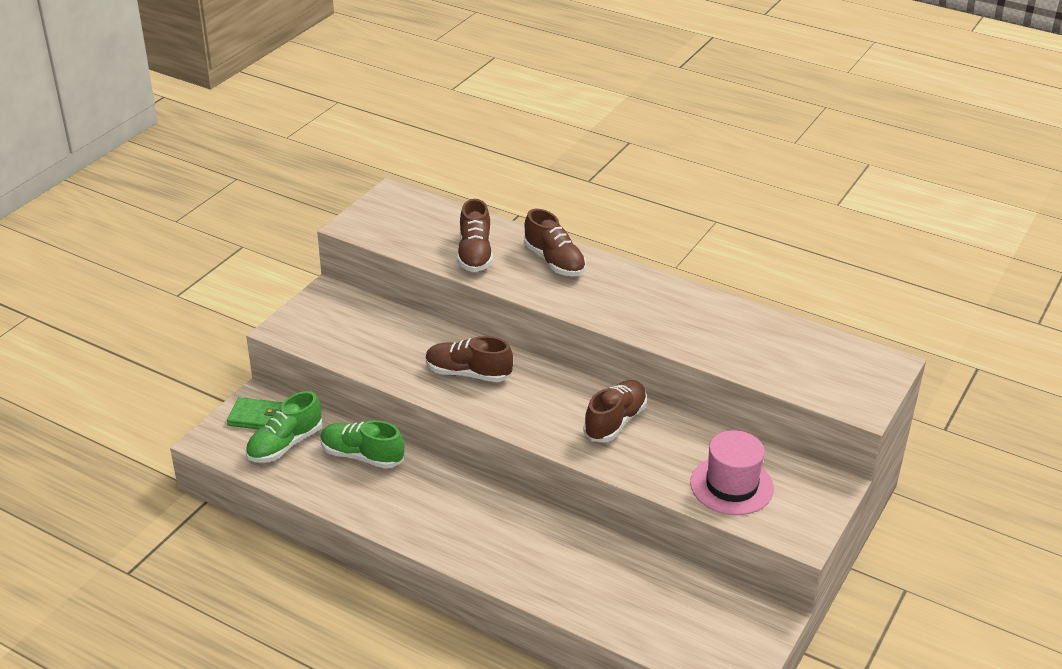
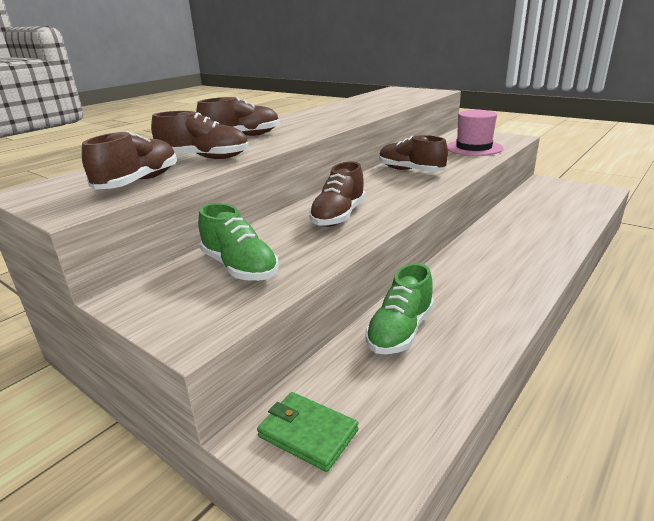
camera: 80 degrees left, 10 degrees down
(257, 417) = (308, 433): green wallet -> green wallet turned 75 degrees counterclockwise
(285, 444) = (376, 399): green shoe -> green shoe (240, 267)
(409, 237) = (139, 182): none -> brown shoe

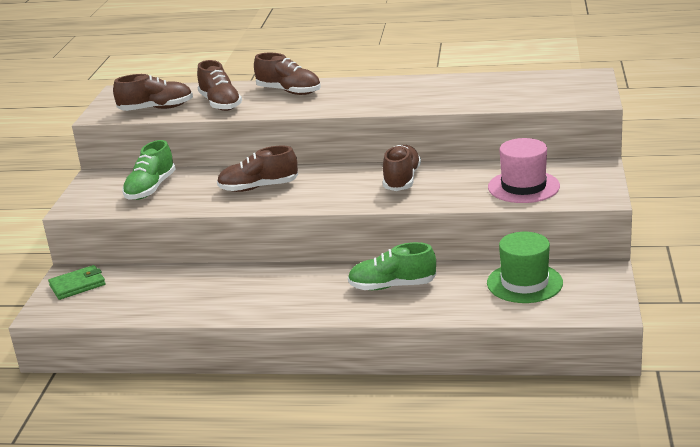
camera: 60 degrees right, 0 degrees up
(308, 433) = (77, 285): green wallet -> green wallet turned 60 degrees clockwise
(400, 331) = (192, 280): green shoe -> green shoe (392, 286)
(545, 201) = (524, 283): none -> green hat

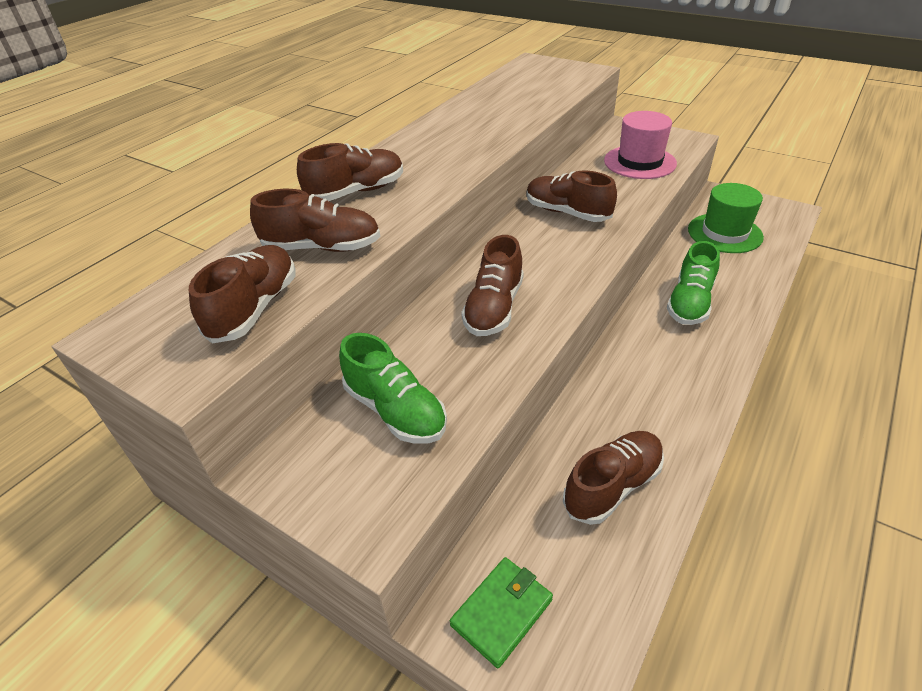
camera: 65 degrees left, 15 degrees up
(77, 285) = (502, 612): green wallet -> green wallet turned 45 degrees clockwise
(177, 295) = (612, 486): none -> brown shoe

